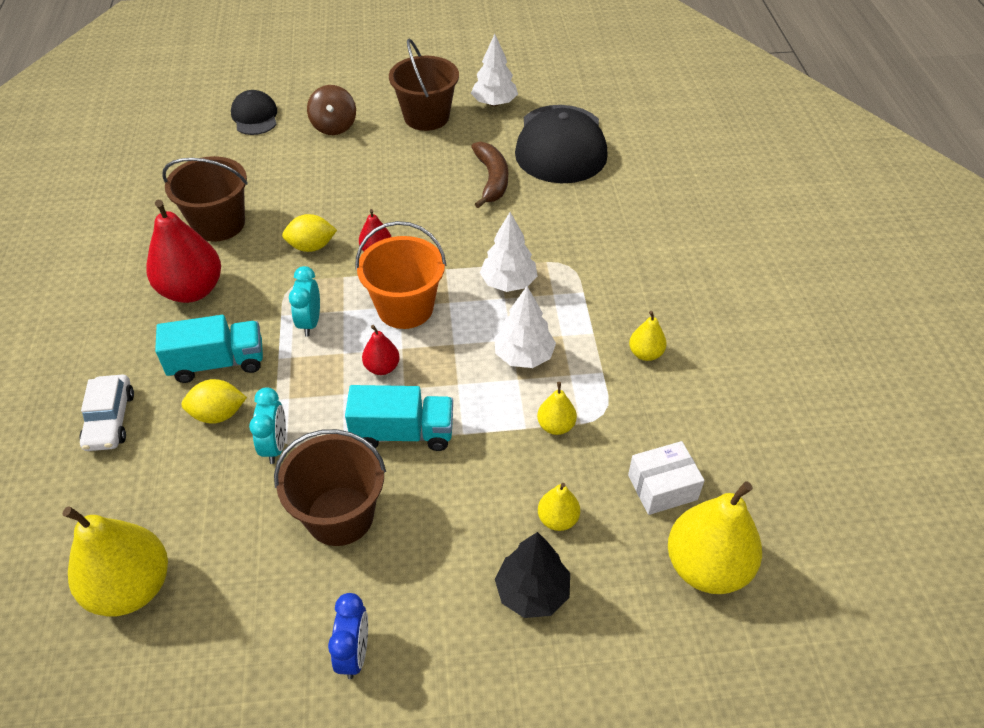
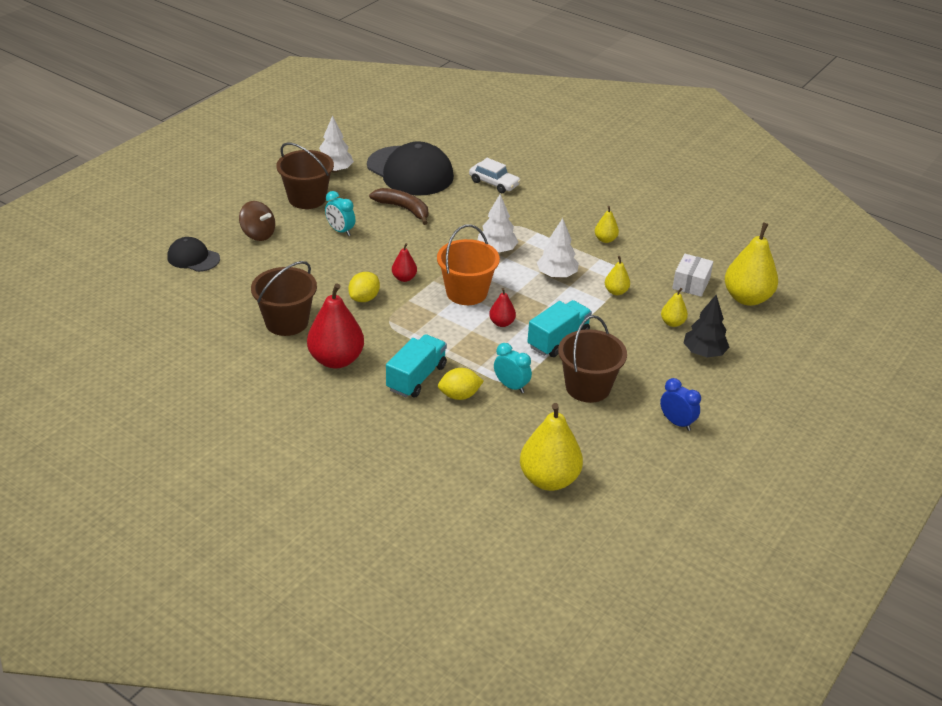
camera: 50 degrees left, 10 degrees down
(110, 420) = (408, 438): white car -> white car (494, 183)
(218, 414) = (459, 395): yellow lemon -> yellow lemon turned 45 degrees clockwise
(310, 322) = (430, 330): turquoise clock -> turquoise clock (340, 231)

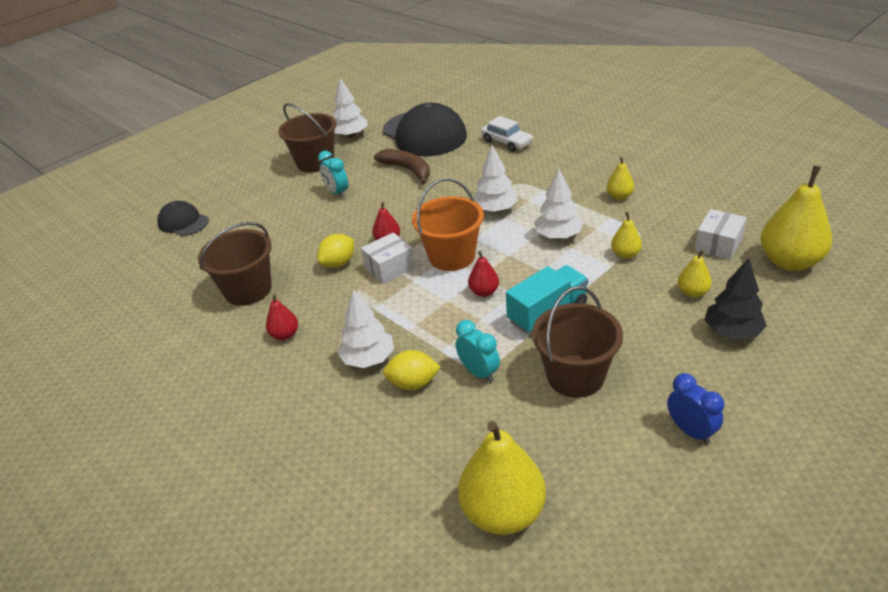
camera: 15 degrees right, 0 degrees up
(258, 234) = (255, 198): brown spinning top -> none
(336, 360) = (285, 335): red pear -> red pear, size x0.49
(413, 302) = (390, 268): none -> white box
(416, 378) = (368, 359): turquoise truck -> white tree

